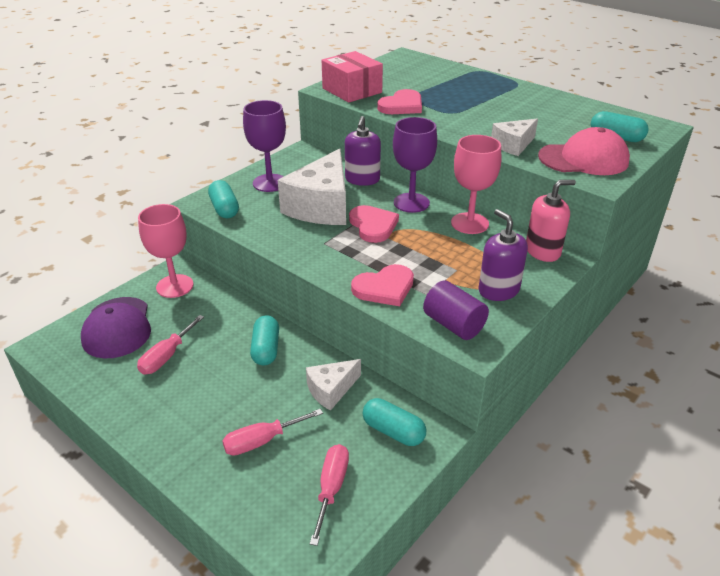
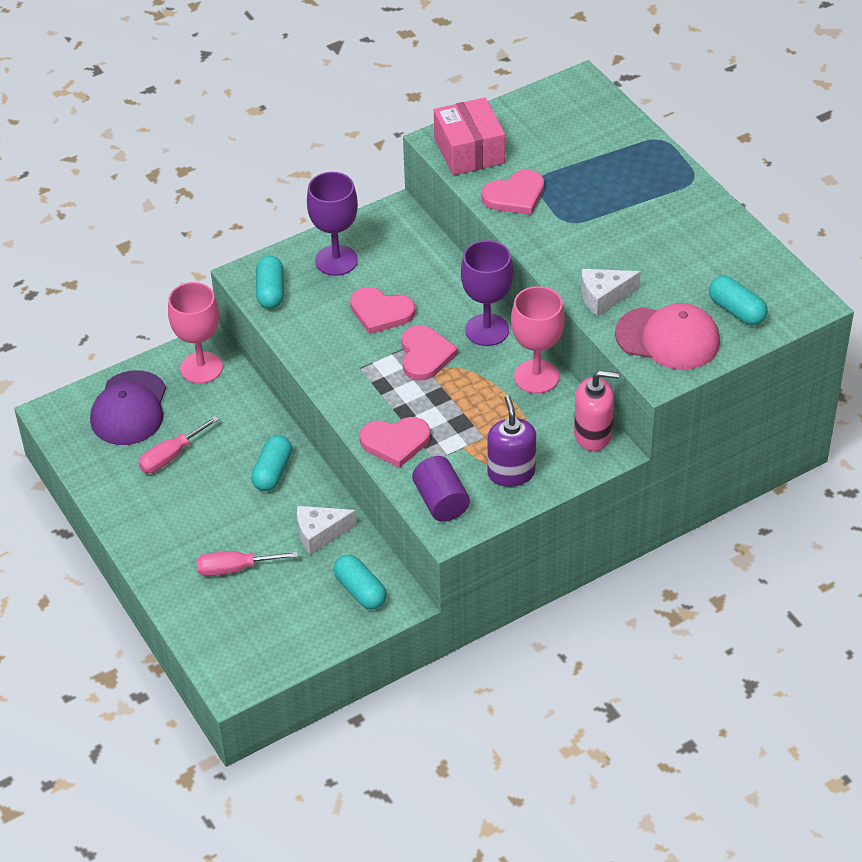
camera: 20 degrees right, 10 degrees up
(321, 206) = (381, 312): white cheese -> pink heart
(331, 488) = (280, 627): pink screwdriver -> none
(362, 179) = (448, 279): purple soap dispenser -> none

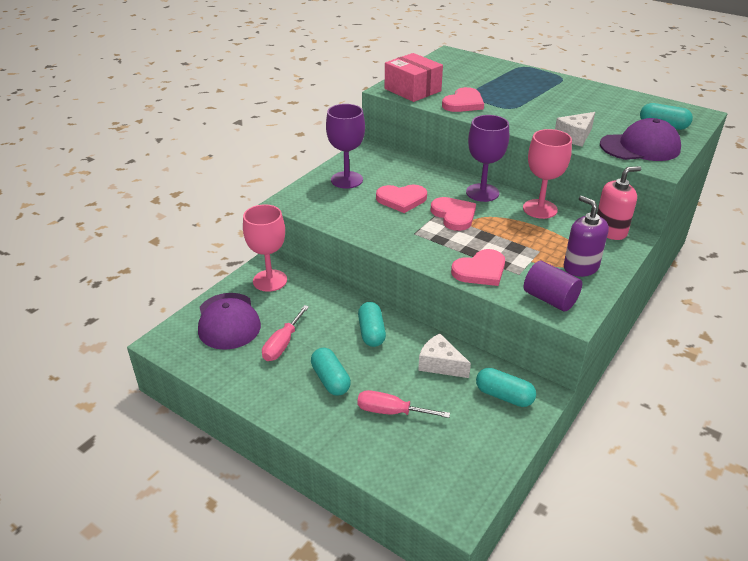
camera: 25 degrees left, 10 degrees down
(235, 568) = (391, 411): pink screwdriver -> pink screwdriver turned 45 degrees clockwise
(270, 292) = (312, 206): turquoise capsule -> turquoise capsule (330, 380)
(320, 534) = (440, 364): white cheese -> white cheese turned 75 degrees clockwise
(668, 338) = (640, 147): pink cap -> purple cap

